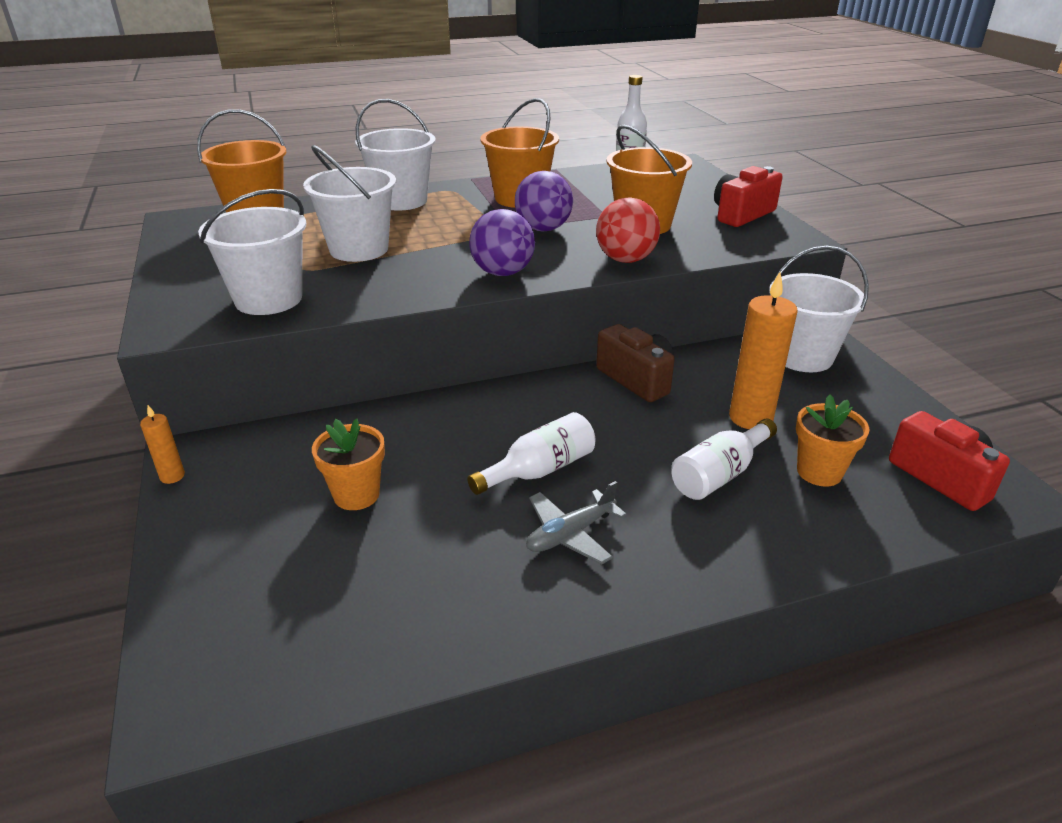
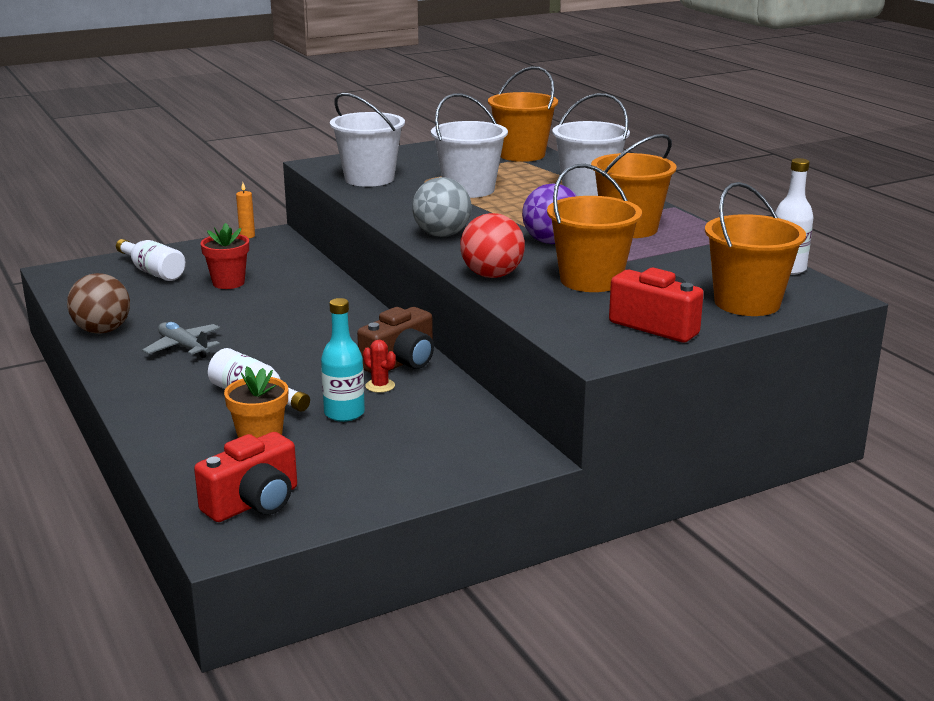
camera: 80 degrees right, 10 degrees down
(356, 495) = (228, 283): orange flower pot -> red flower pot
(490, 625) = (102, 331): none -> brown ball
(502, 273) = (442, 235): purple ball -> grey ball
(539, 470) = (258, 333): white bottle -> white bottle (153, 272)
(689, 394) = (380, 386): none -> red cactus
(695, 185) = (747, 303): none -> orange bucket
(750, 418) = (344, 413): orange candle -> turquoise bottle
(802, 356) = (474, 444): white bucket -> none

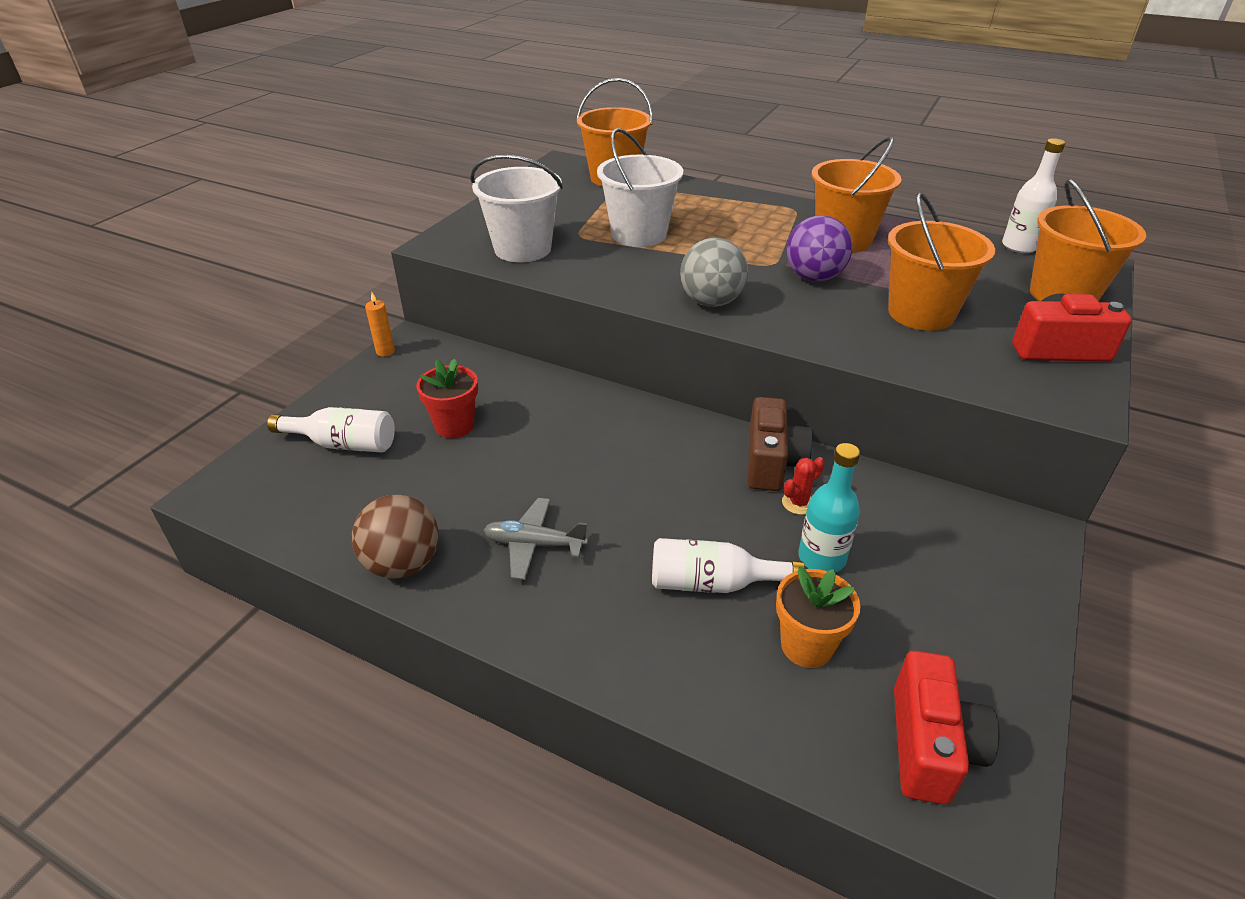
camera: 35 degrees left, 15 degrees up
(380, 386) = (798, 503): red cactus -> red cactus turned 45 degrees counterclockwise
(492, 275) = (839, 339): red ball -> none
(588, 190) = (737, 204): white bucket -> none

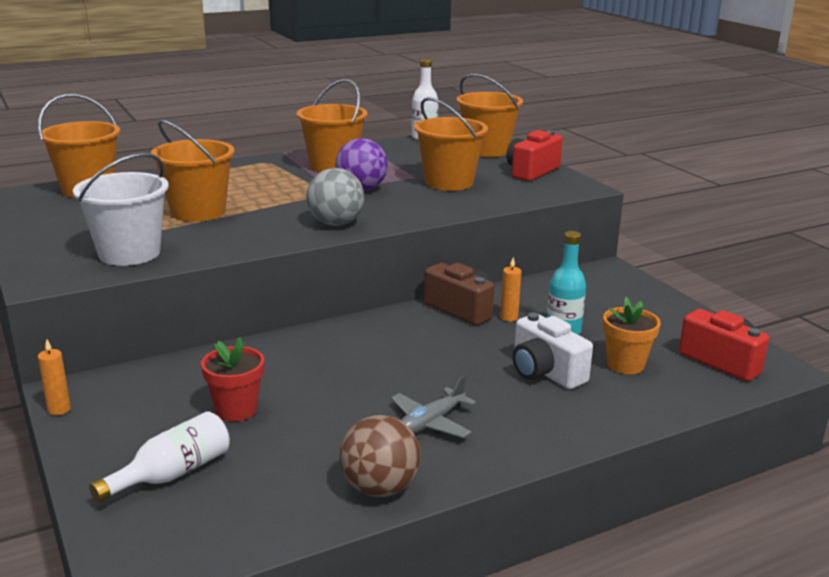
camera: 55 degrees left, 15 degrees down
(639, 234) = (198, 212): white bucket -> orange bucket
(712, 583) = (545, 372): white bottle -> white camera
(798, 503) = (509, 317): red cactus -> orange candle

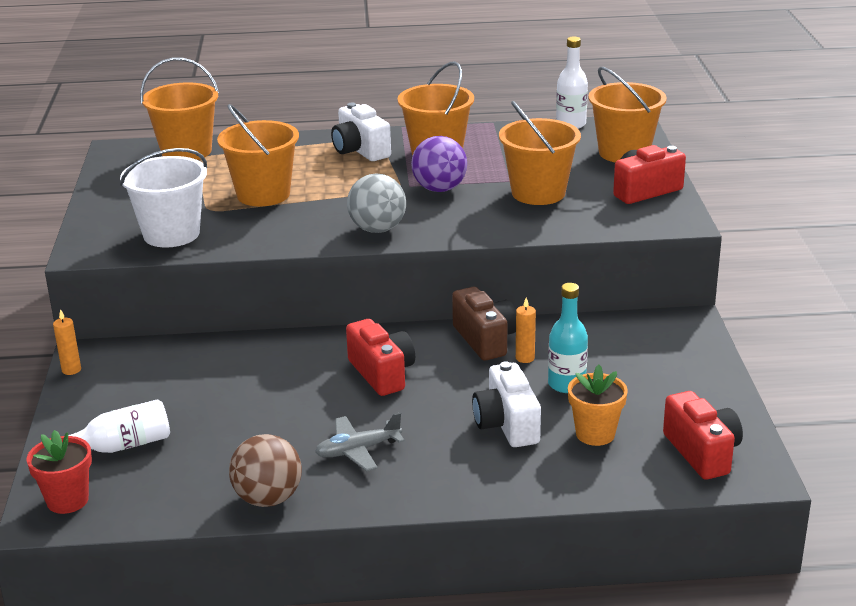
camera: 25 degrees right, 5 degrees up
(236, 410) = (205, 401): red flower pot -> red flower pot (67, 500)
(261, 171) = (360, 150): none -> white camera
(394, 352) = (382, 373): none -> red camera

